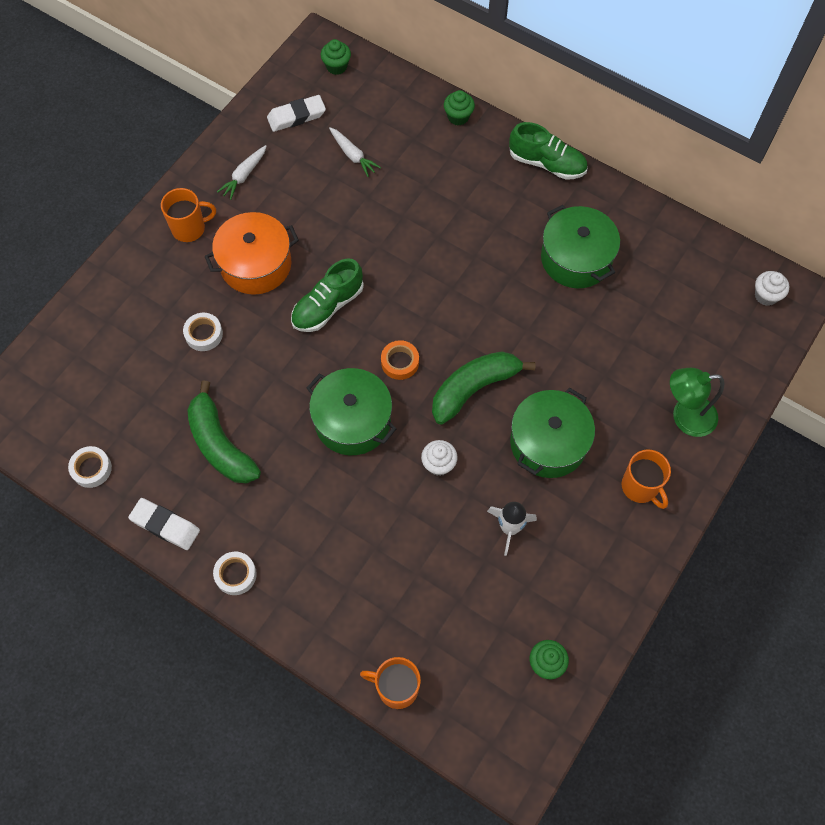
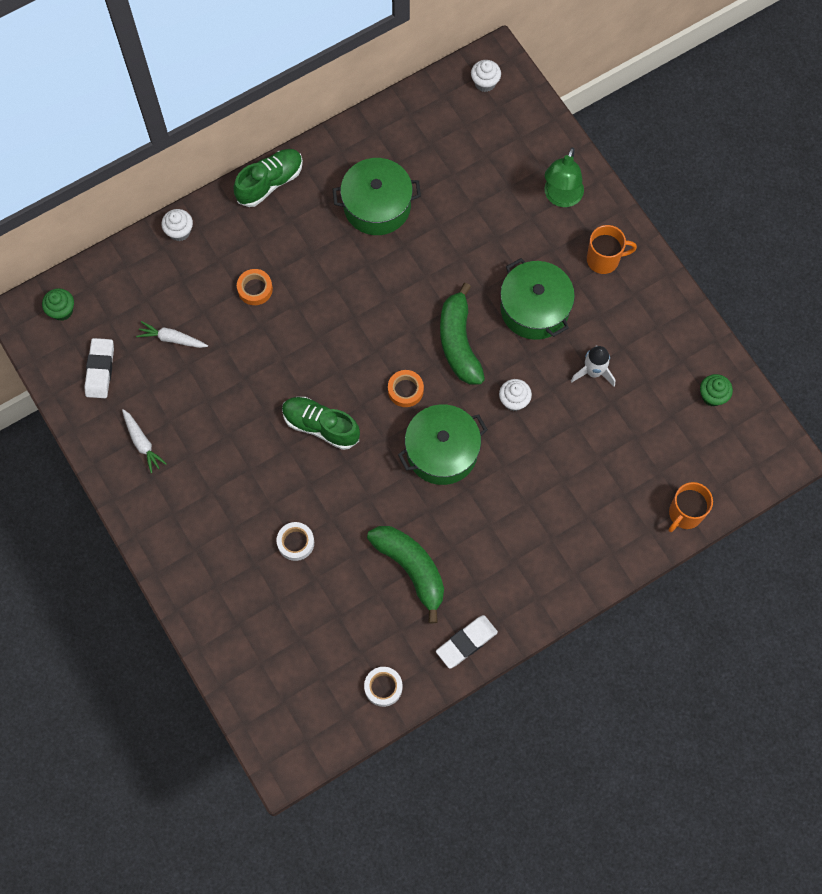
camera: 65 degrees left, 5 degrees up
(189, 228) = (175, 513): orange mug -> none
(220, 444) = (411, 569): green banana -> green banana turned 120 degrees counterclockwise
(235, 575) = (537, 601): white tape -> none
(256, 264) = (245, 470): orange pot -> none
(327, 306) = (320, 426): green shoe -> green shoe turned 135 degrees clockwise
(353, 155) = (172, 339): white carrot -> white carrot turned 150 degrees counterclockwise
(435, 197) = (255, 289): none -> orange tape
(458, 117) = (179, 231): green cupcake -> white cupcake

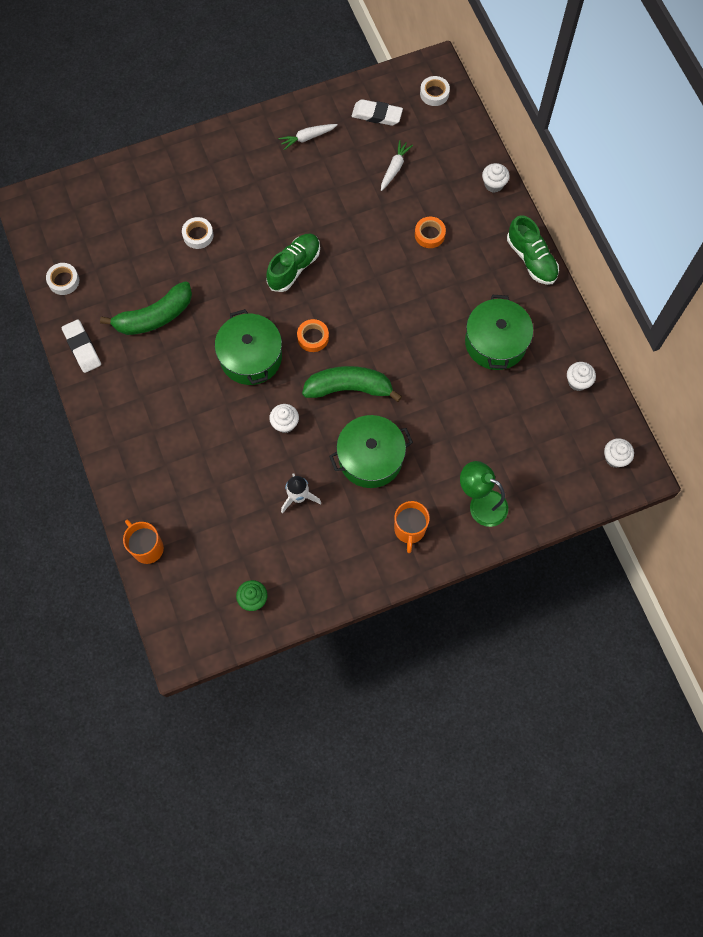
camera: 100 degrees right, 0 degrees up
(62, 311) = (434, 93): green cupcake -> white tape
(408, 124) = (577, 382): none -> white cupcake

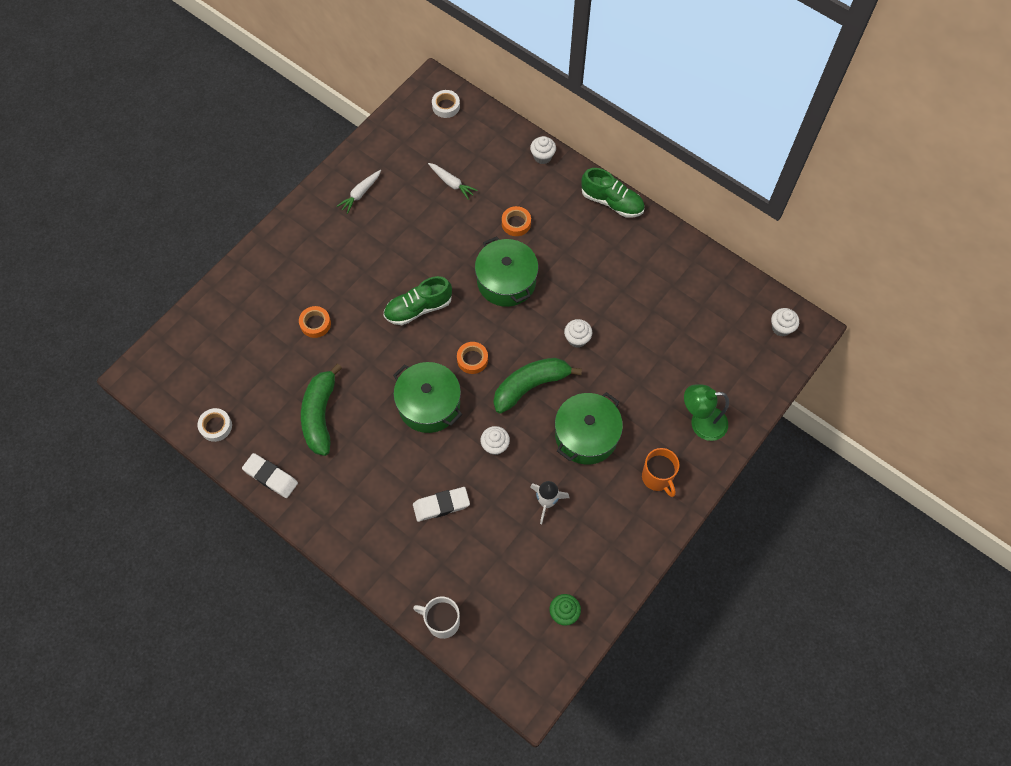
camera: 30 degrees left, 5 degrees down
(147, 547) = (442, 622): orange mug -> white mug
(154, 317) = (320, 415): green banana -> green banana turned 150 degrees clockwise
(198, 235) = (315, 324): white tape -> orange tape
(294, 267) = (418, 308): green shoe -> green shoe turned 120 degrees counterclockwise
(377, 115) = (408, 146): white eraser -> white eraser (441, 505)
(394, 168) = (451, 183): white carrot -> white carrot turned 135 degrees clockwise
(495, 342) = (627, 284): green pot -> green pot (506, 281)
(577, 382) = (712, 282): white cupcake -> white cupcake (577, 339)

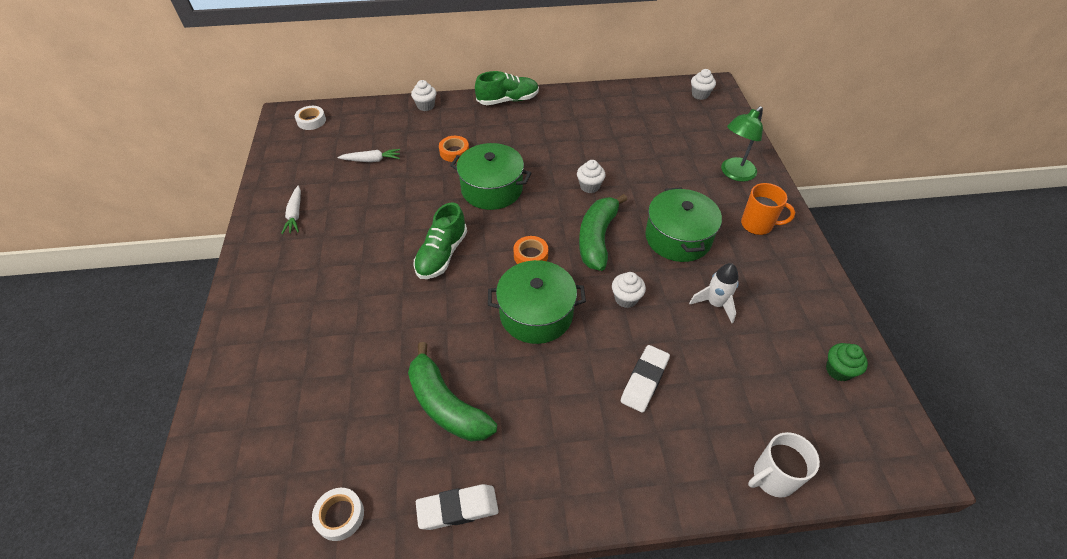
camera: 45 degrees left, 15 degrees down
(315, 324) = (356, 335): orange tape -> none

